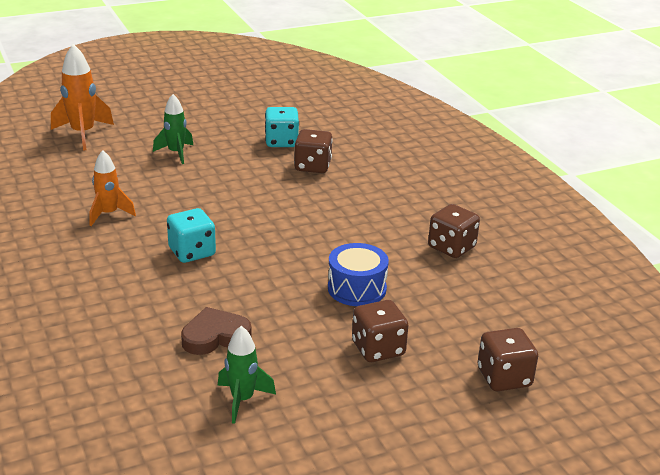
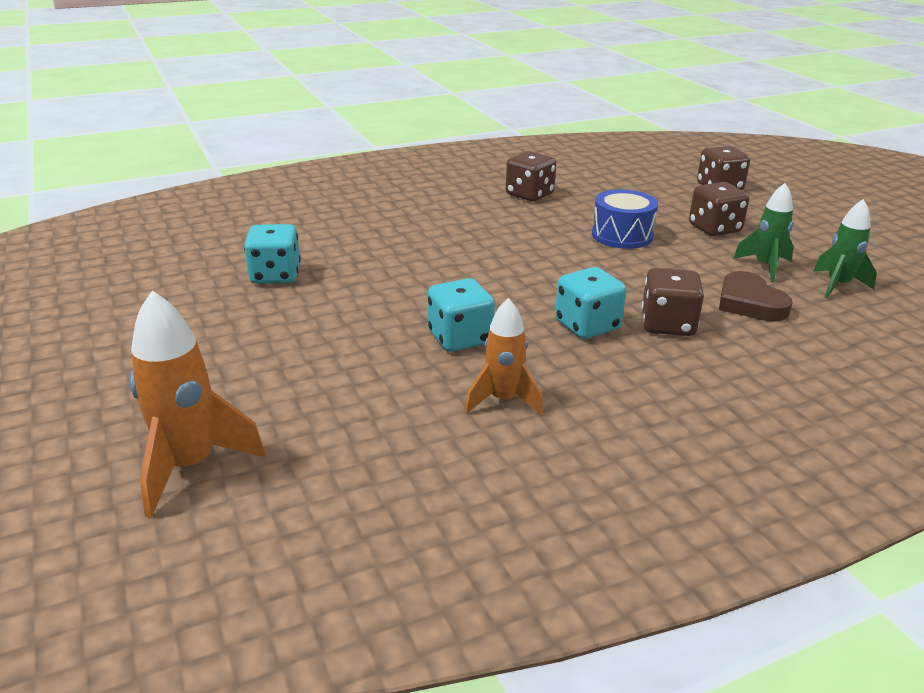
camera: 90 degrees left, 0 degrees up
(176, 153) = (296, 356): green rocket -> green rocket (765, 267)
(185, 203) = (460, 338): none -> turquoise dice
(313, 166) = (353, 255): brown dice -> brown dice (667, 325)

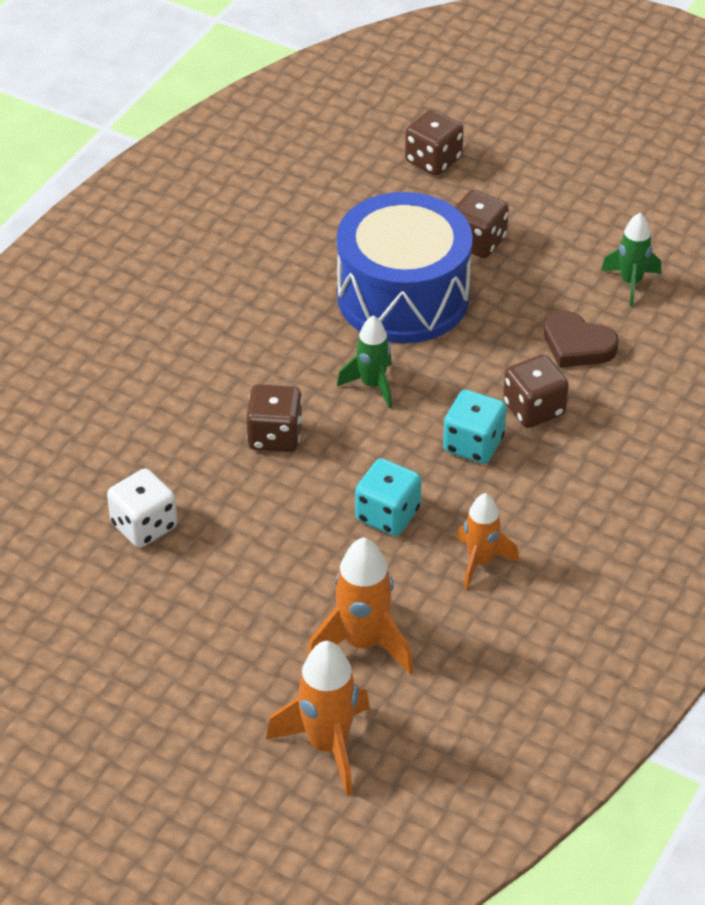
camera: 35 degrees left, 15 degrees up
(275, 275) = (144, 526): turquoise dice -> white dice
(326, 408) = (363, 643): none -> orange rocket
(529, 195) = (256, 268): brown dice -> brown dice (275, 436)
(622, 235) = (403, 297): blue drum -> blue drum, size x1.93
(765, 267) = (558, 284): green rocket -> green rocket (372, 385)

